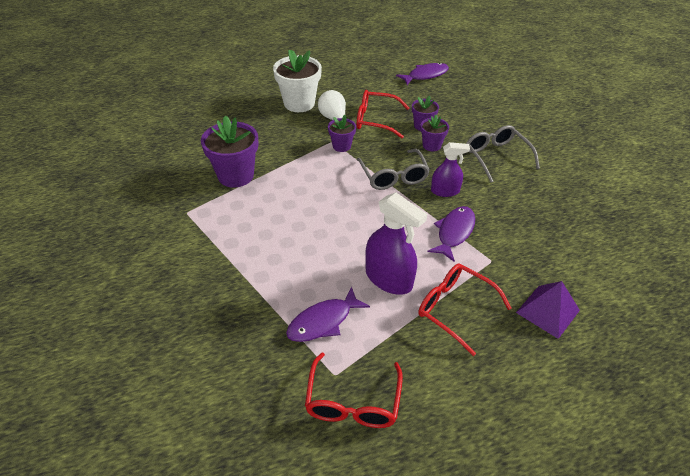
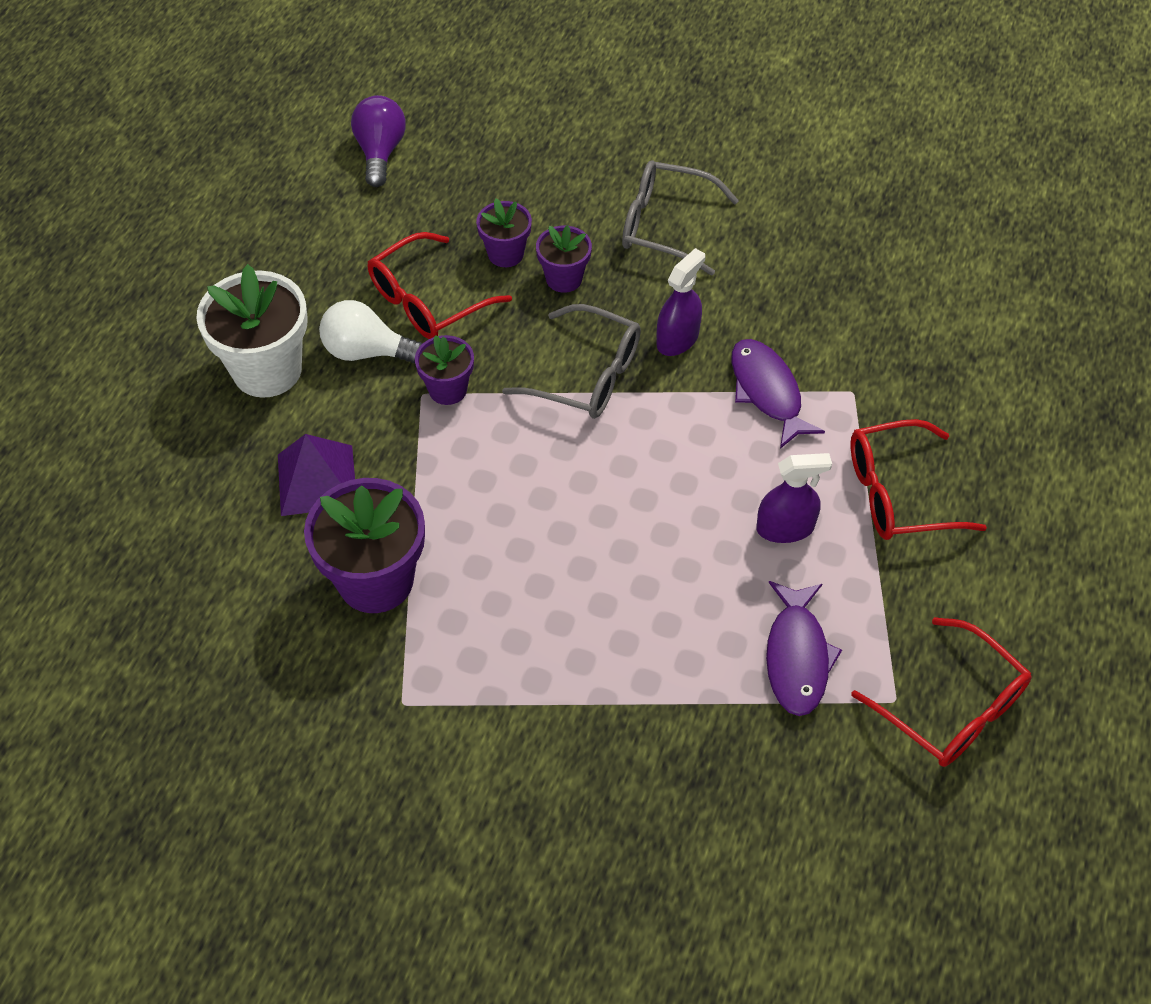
camera: 50 degrees left, 10 degrees up
(389, 278) = (785, 528): purple spray bottle -> purple spray bottle, size x0.63
(425, 75) = (380, 152): purple fish -> purple light bulb
(547, 311) = (980, 402): purple pyramid -> purple pyramid (317, 480)

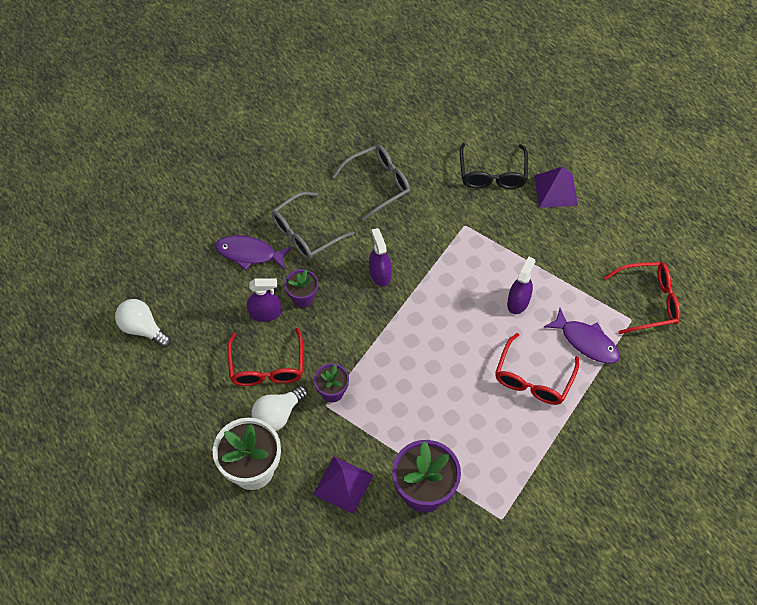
camera: 55 degrees left, 5 degrees up
(380, 152) = (142, 328): purple light bulb -> white light bulb
(505, 254) = (265, 313): purple flower pot -> purple spray bottle
(585, 375) = (371, 326): grey glasses -> grey glasses (378, 184)
(767, 391) = (439, 258): purple fish -> purple fish (249, 253)
(899, 493) = (532, 246): red glasses -> red glasses (533, 378)
(975, 376) = (492, 173): none -> black glasses
(1030, 470) = (555, 190): none -> purple pyramid

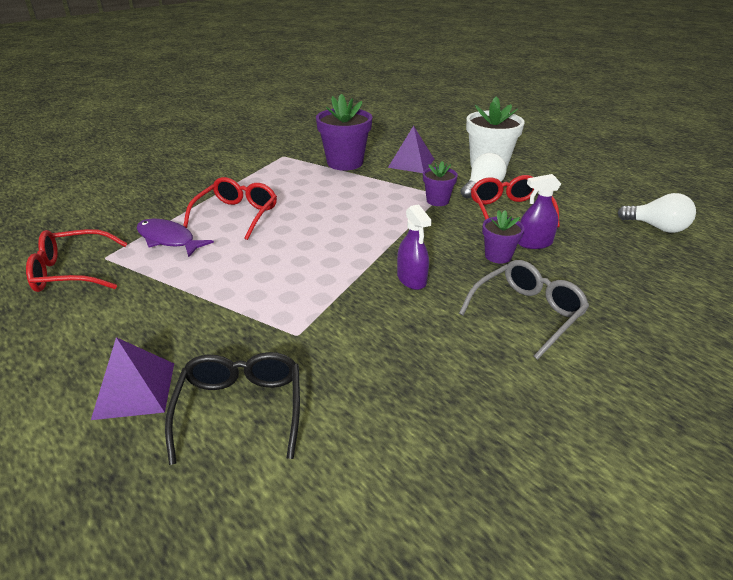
camera: 175 degrees right, 25 degrees down
(249, 253) = (589, 289): purple fish -> none
(378, 184) = (442, 381): grey glasses -> none
(518, 301) = (237, 264): purple spray bottle -> none

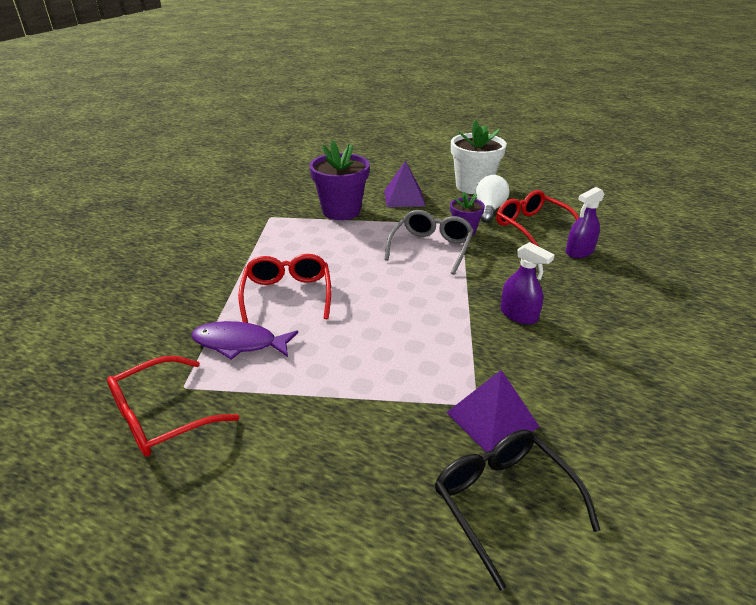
camera: 25 degrees left, 0 degrees up
(135, 390) = (379, 526): purple pyramid -> purple pyramid (492, 419)
(498, 256) = (564, 271): purple flower pot -> none
(526, 313) = (635, 318): grey glasses -> grey glasses (431, 248)
(657, 227) = (650, 214): white light bulb -> none

